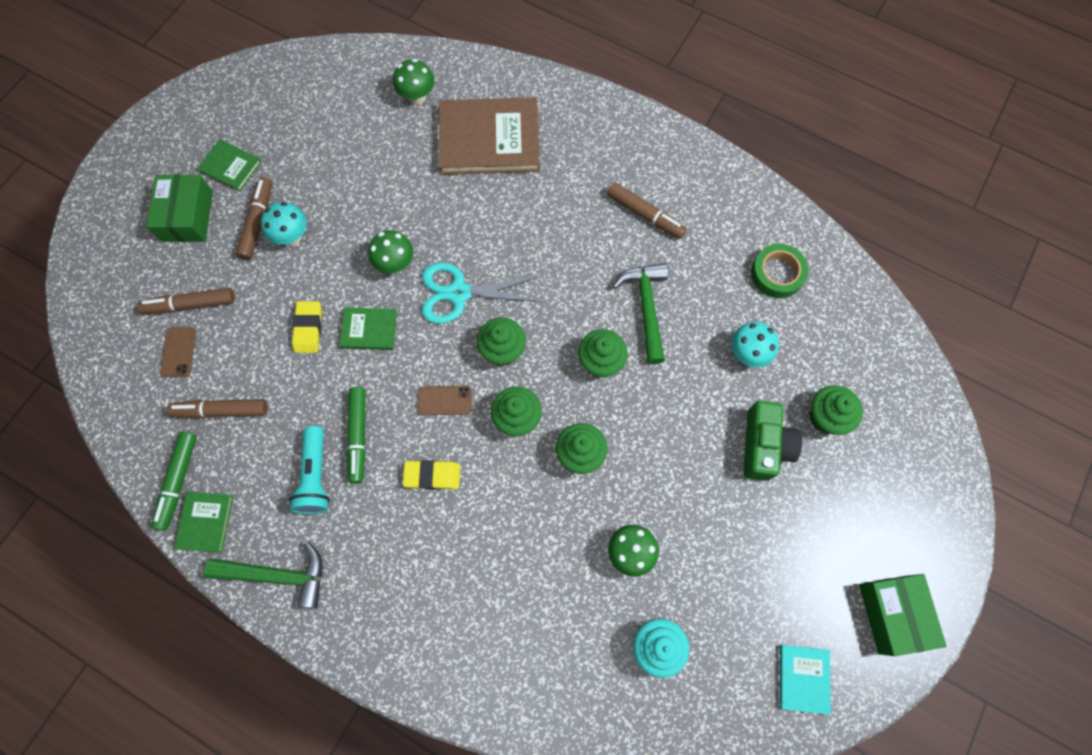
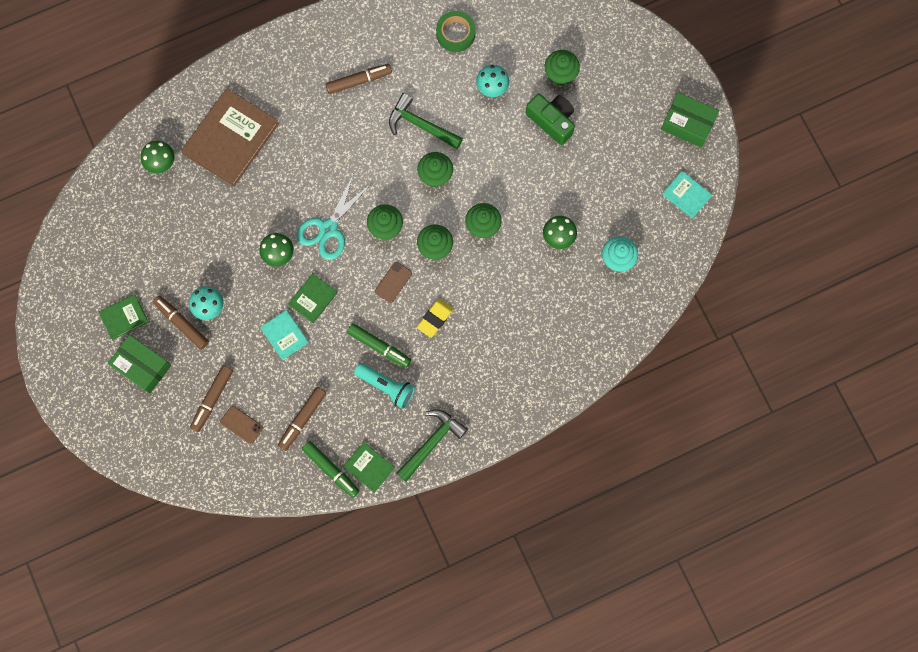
camera: 55 degrees left, 5 degrees up
(308, 328) = (284, 335): yellow eraser -> turquoise book

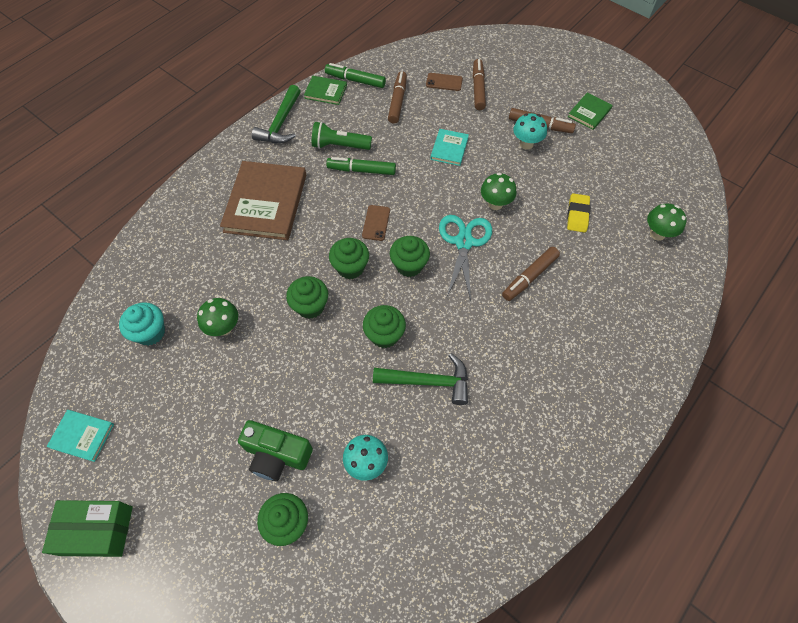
camera: 155 degrees right, 15 degrees down
(142, 366) = (548, 89): green box -> none
(231, 139) = (612, 282): brown book -> brown book (265, 203)
(284, 335) = (449, 148): turquoise book -> turquoise book turned 75 degrees clockwise
(313, 298) = (442, 183): green book -> none
(358, 81) = (525, 401): brown marker -> brown marker (530, 277)
(386, 386) = (339, 146): turquoise flashlight -> green flashlight
(435, 319) = (321, 209): yellow eraser -> yellow eraser (577, 215)
(455, 33) = (445, 516): green tape -> none

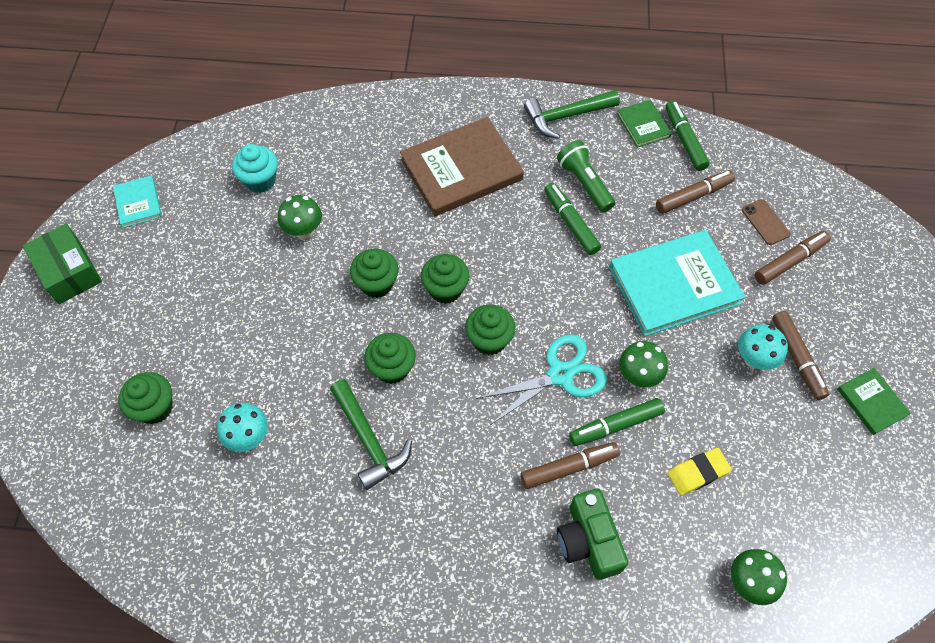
camera: 55 degrees right, 0 degrees up
(277, 455) = (210, 357): green camera -> green camera (588, 541)
(376, 223) = (516, 277): brown phone -> none
(449, 148) = (674, 285): turquoise book -> turquoise book, size x2.05
(519, 235) = (616, 425): none -> green marker
(530, 277) = (568, 467): brown marker -> brown marker turned 150 degrees clockwise
(589, 112) = (871, 402): green book -> green book turned 60 degrees clockwise

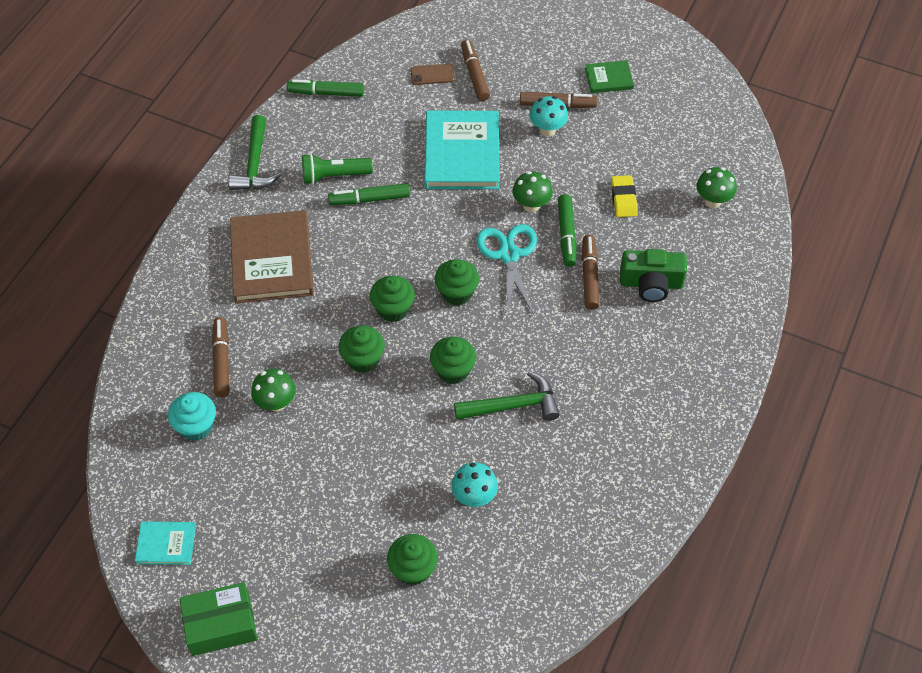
camera: 70 degrees left, 5 degrees down
(643, 125) = (295, 114): green book -> none
(693, 196) = (385, 109): brown marker -> brown marker (221, 361)

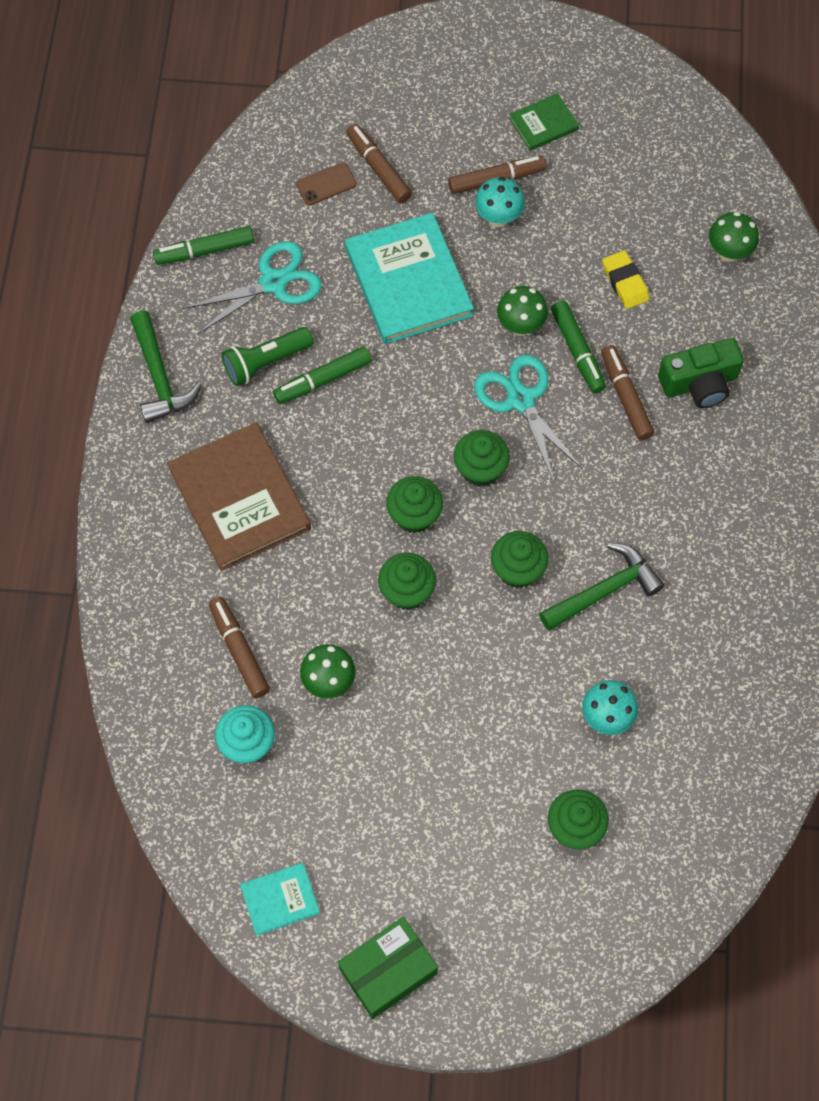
camera: 20 degrees left, 10 degrees up
(364, 126) = (273, 283): none -> turquoise scissors

